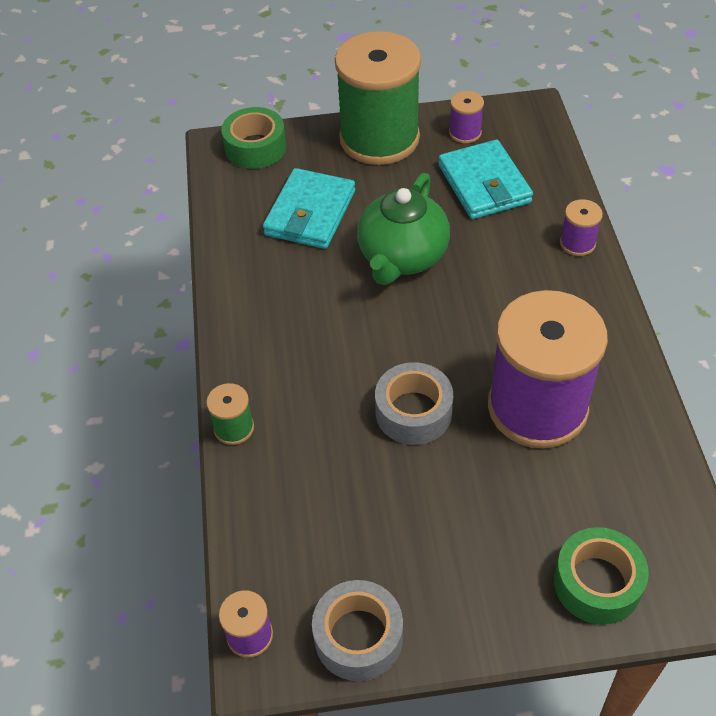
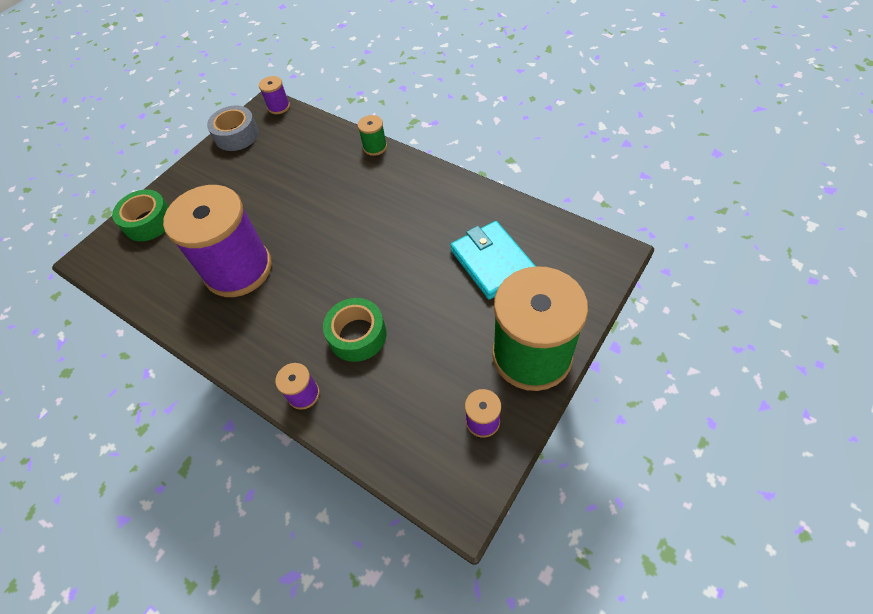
camera: 135 degrees right, 5 degrees up
(255, 147) = (592, 272): green tape -> green tape (357, 335)
(402, 257) = (403, 285): green teapot -> none
(413, 412) = (300, 216): grey tape -> none
(484, 184) = (415, 385): turquoise wallet -> none

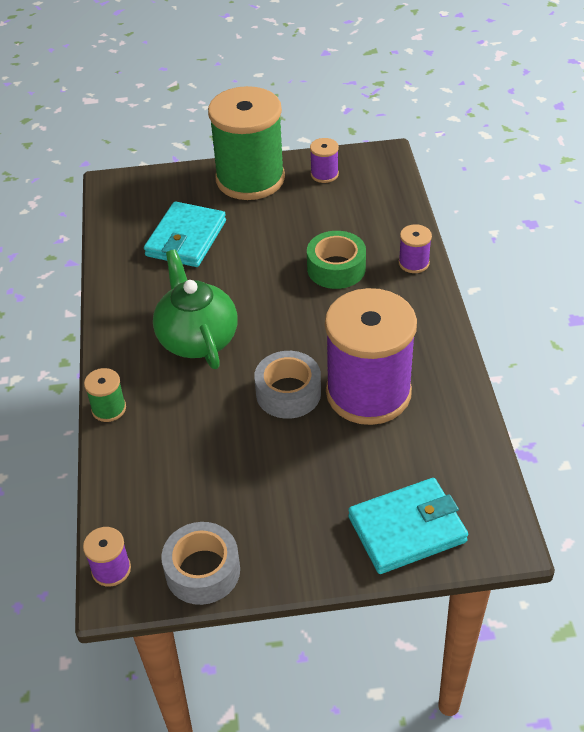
camera: 135 degrees left, 10 degrees down
(148, 222) = (407, 529): green tape -> turquoise wallet
(287, 230) = (288, 393): none -> grey tape
(382, 212) = (197, 338): none -> green teapot

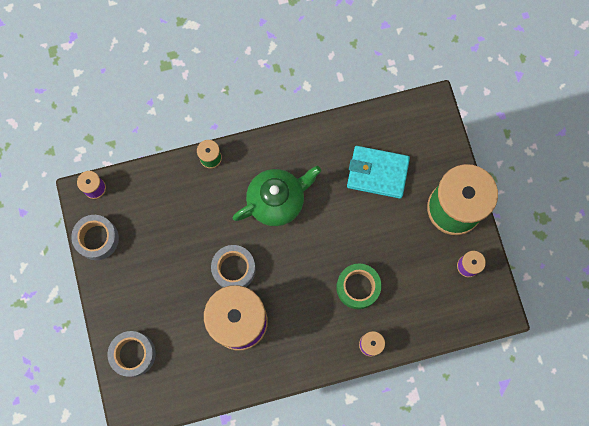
camera: 80 degrees right, 30 degrees up
(407, 529) = (133, 354): turquoise wallet -> grey tape

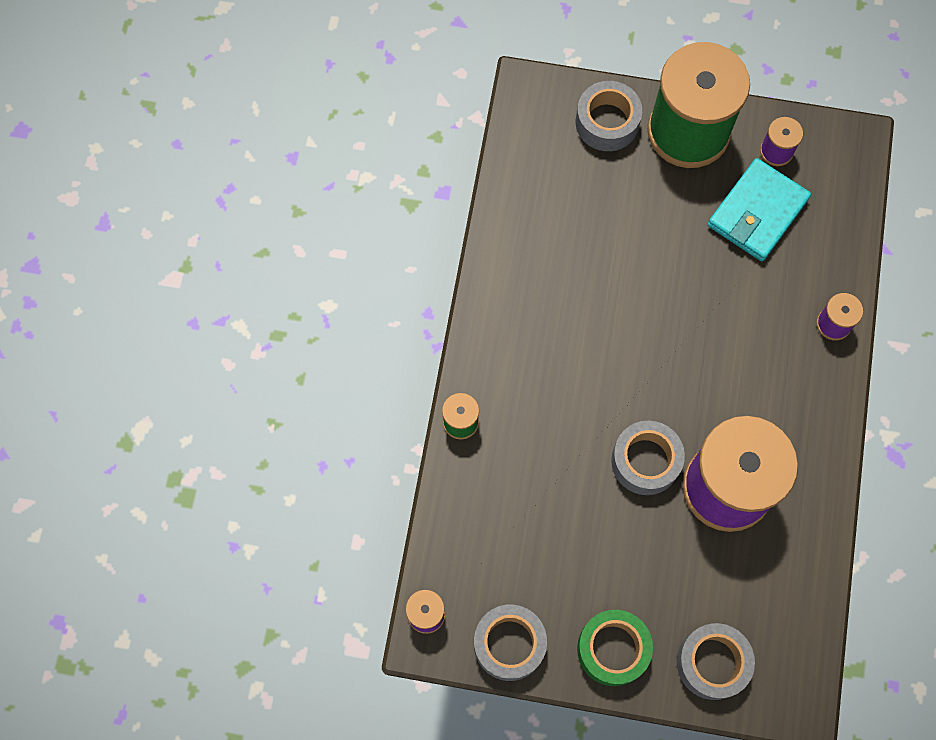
camera: 65 degrees left, 5 degrees down
(277, 201) = (570, 357): green teapot -> none
(357, 287) = (745, 304): green tape -> green tape (613, 649)
(377, 173) = (592, 205): turquoise wallet -> turquoise wallet (757, 212)
(435, 158) = (607, 122): none -> grey tape

